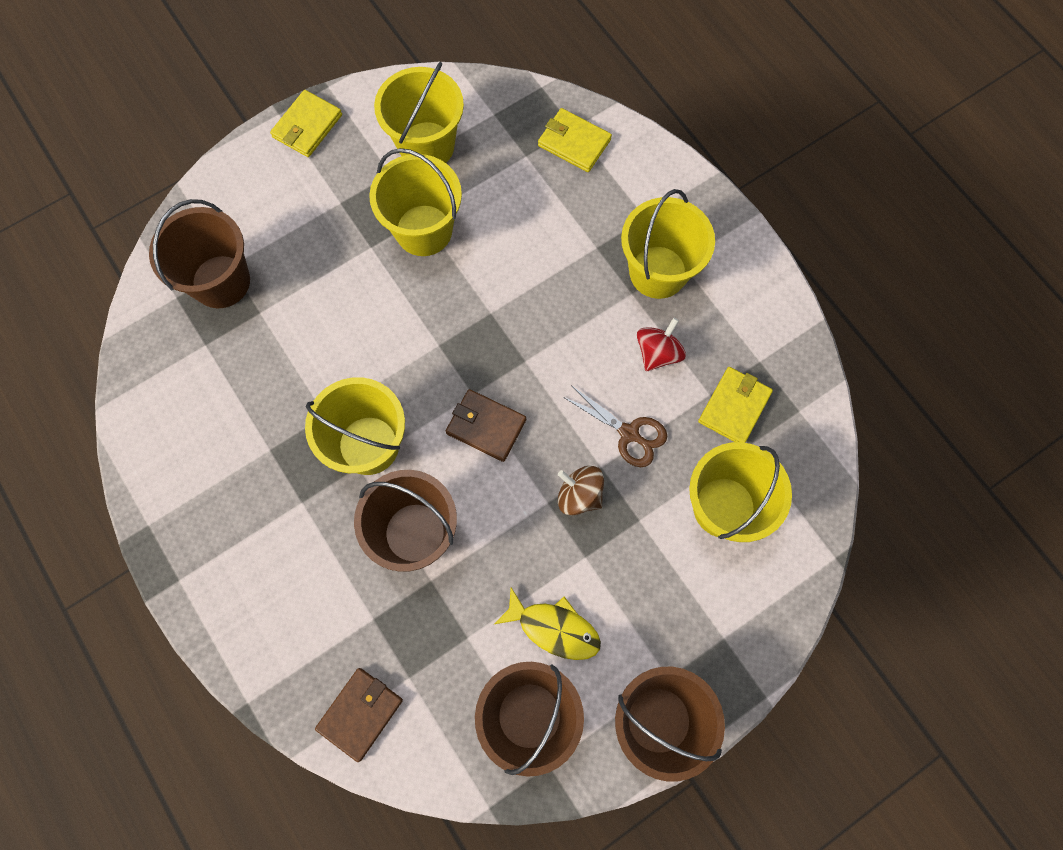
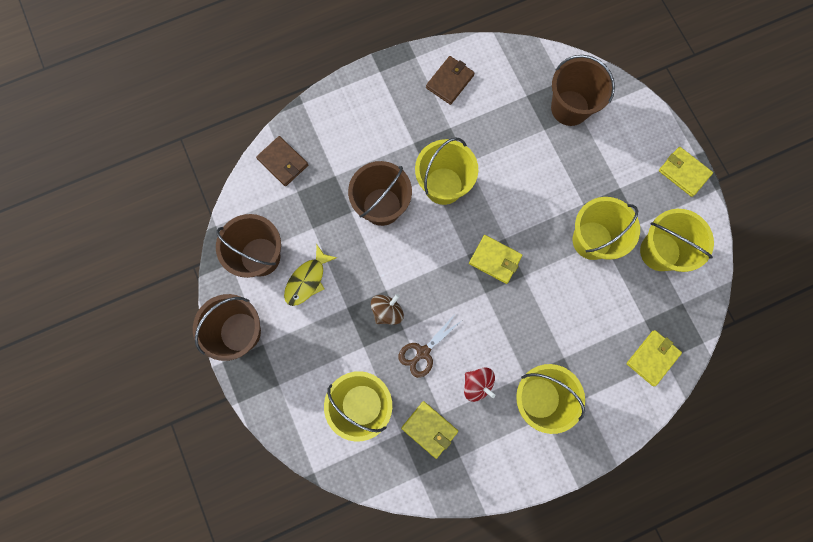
camera: 100 degrees right, 5 degrees up
(474, 354) = (495, 260): none -> yellow wallet
(486, 426) = (443, 260): brown wallet -> brown wallet (450, 81)

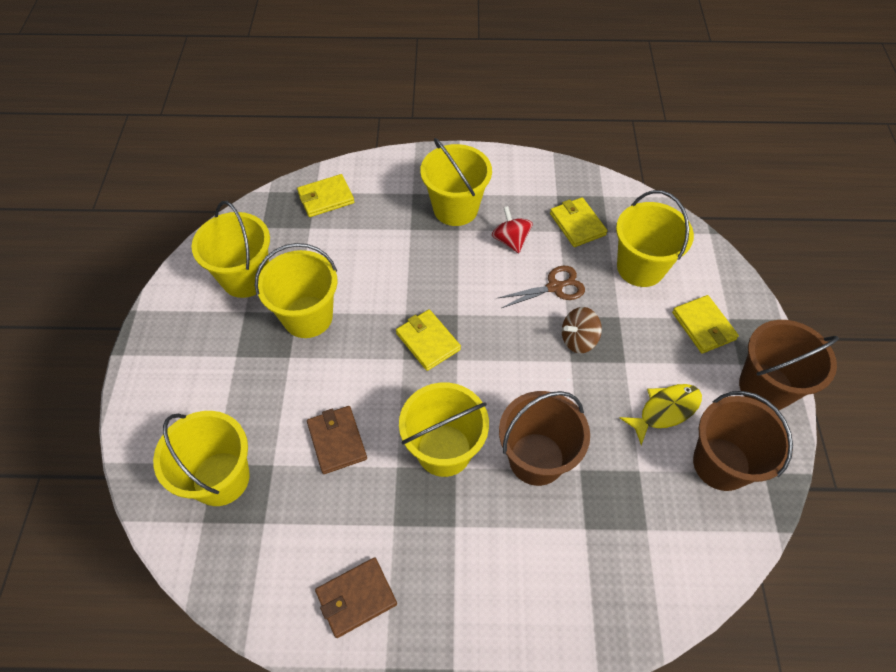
camera: 155 degrees left, 20 degrees down
(283, 162) = (656, 583): brown wallet -> brown wallet (337, 441)
(570, 108) = (221, 478): brown bucket -> yellow bucket
(684, 172) = (153, 342): yellow wallet -> yellow wallet (703, 326)

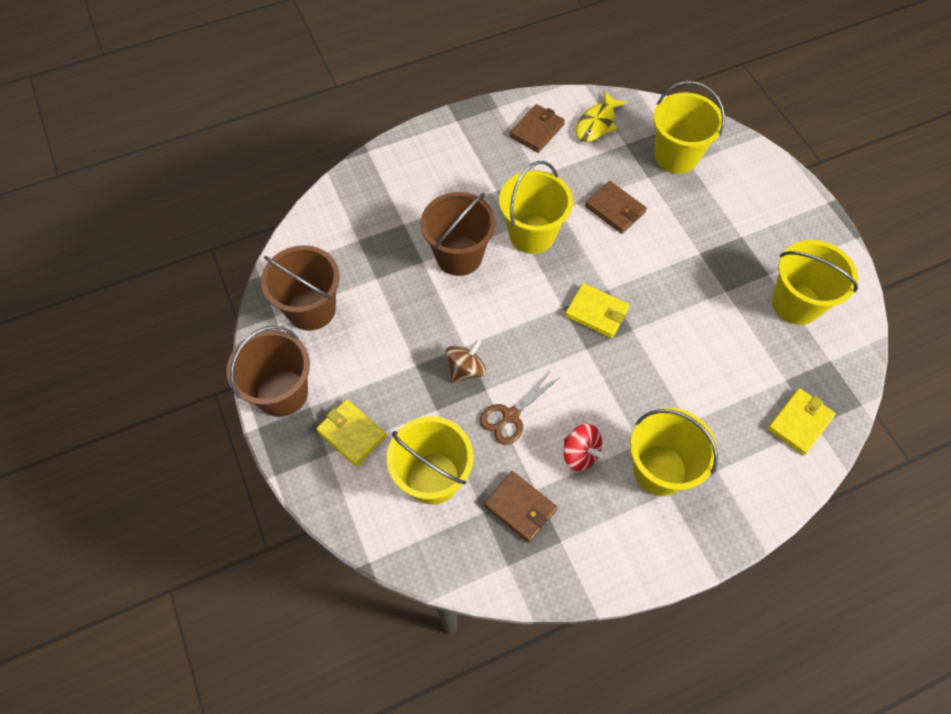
camera: 155 degrees right, 5 degrees up
(307, 317) = (713, 291): yellow bucket -> none
(577, 224) = (520, 508): yellow wallet -> brown wallet
(665, 410) = (367, 334): yellow fish -> yellow fish (597, 123)

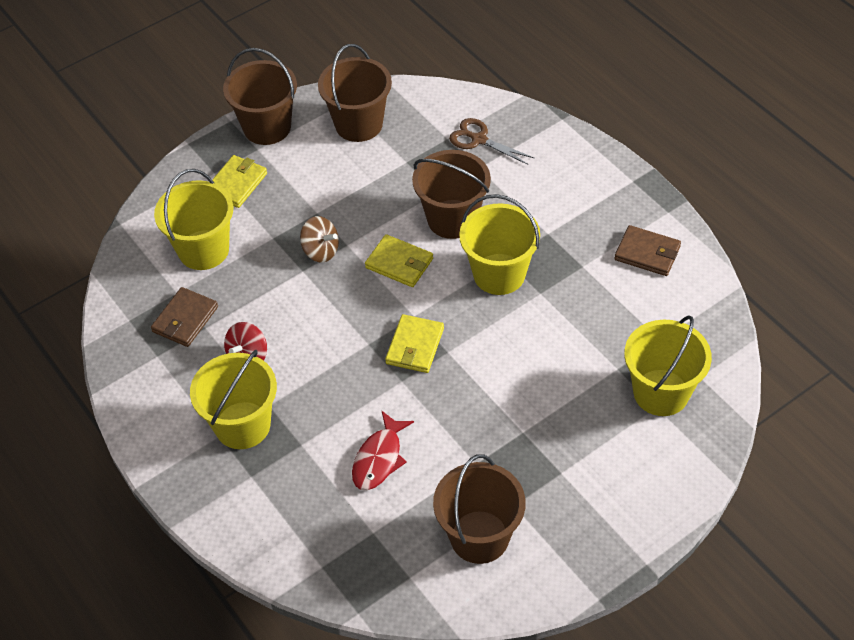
camera: 80 degrees right, 10 degrees down
(510, 416) = (278, 295): brown scissors -> brown scissors (479, 139)
(597, 123) = (681, 307): yellow fish -> none
(615, 209) = (558, 343): brown wallet -> none
(712, 362) = (379, 458): none -> red fish
(796, 303) = (479, 537): yellow bucket -> brown bucket
(800, 422) = (322, 550): yellow wallet -> yellow wallet (399, 263)

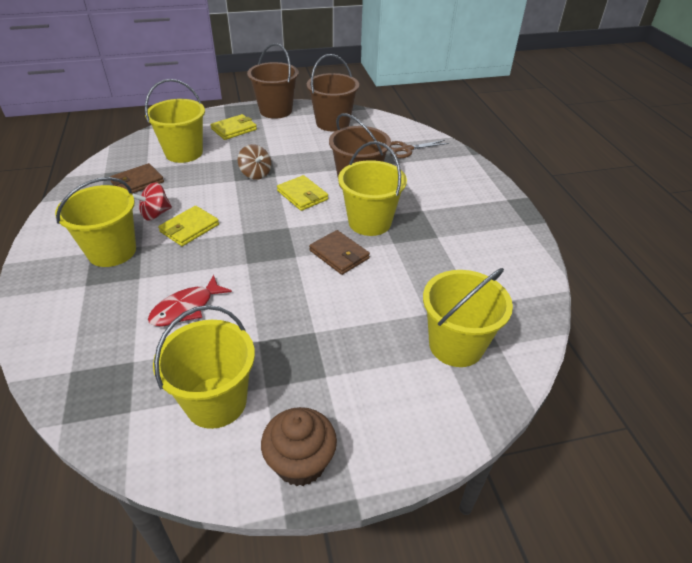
camera: 20 degrees right, 10 degrees down
(414, 346) = (274, 245): yellow wallet -> yellow wallet (189, 228)
(479, 139) = (406, 149): brown scissors -> brown scissors turned 75 degrees counterclockwise
(479, 537) = (216, 402): brown bucket -> yellow bucket
(586, 556) = (300, 462): none -> brown cupcake
(647, 253) = (496, 244): brown wallet -> brown wallet (339, 254)

